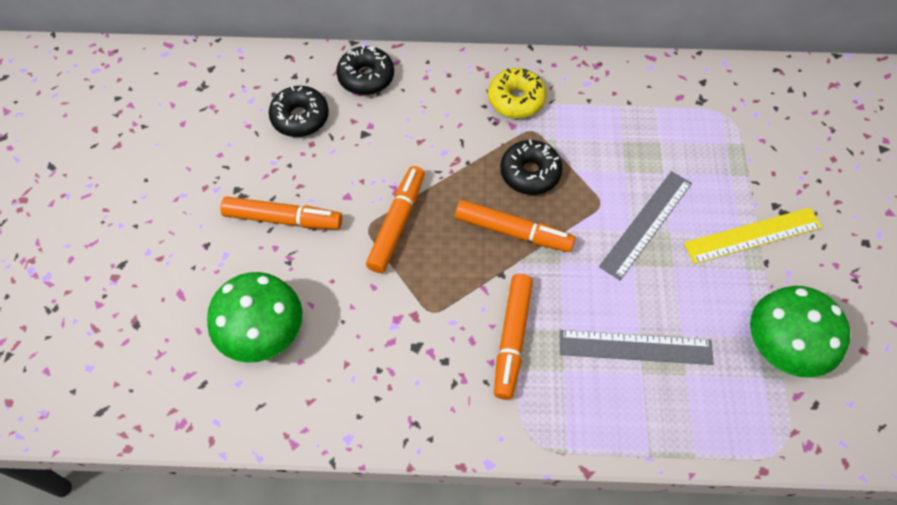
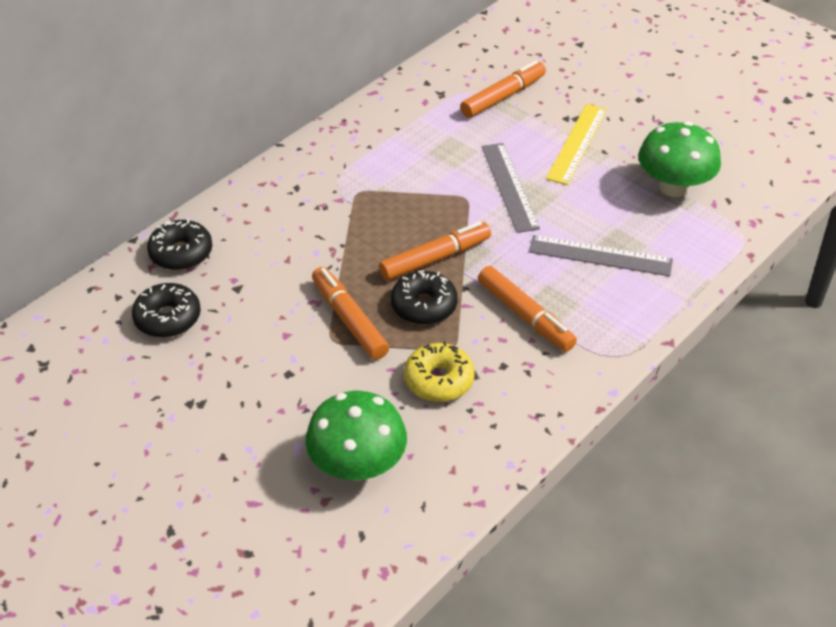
camera: 50 degrees left, 15 degrees down
(283, 219) = (259, 389): orange marker -> orange marker (503, 97)
(516, 99) = (318, 183): yellow donut -> yellow donut (439, 380)
(530, 173) = (395, 217): black donut -> black donut (424, 306)
(635, 347) = (600, 256): grey ruler -> grey ruler turned 60 degrees clockwise

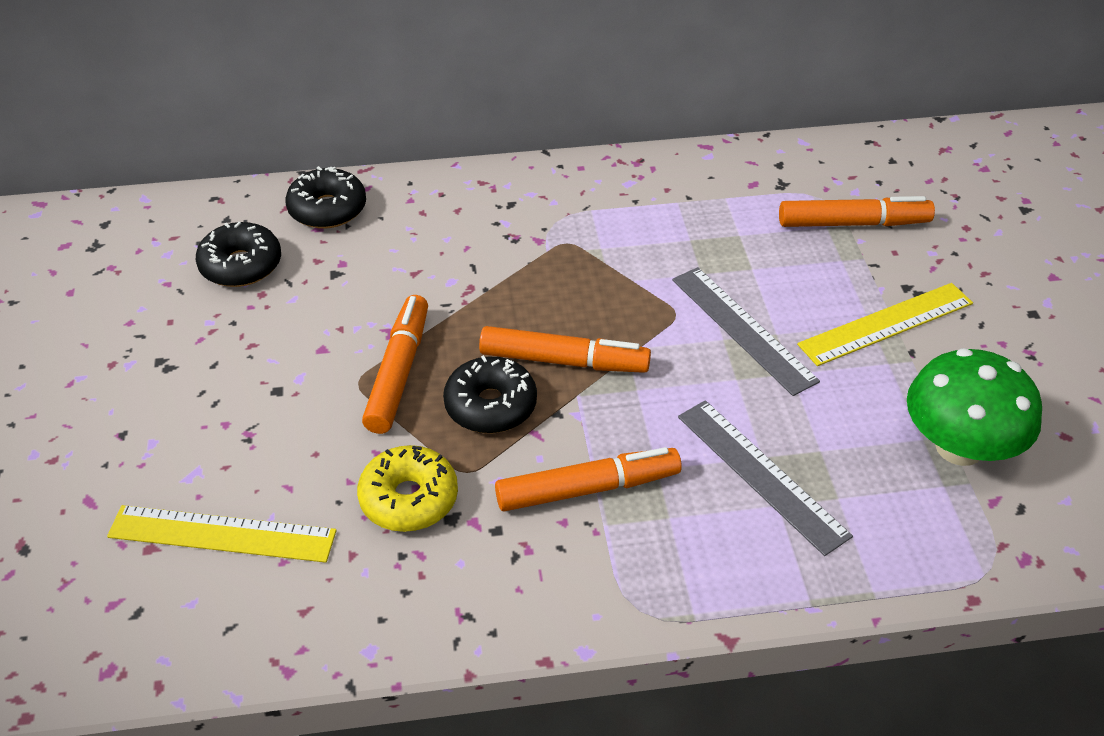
camera: 40 degrees right, 0 degrees up
(357, 465) = (222, 534): green mushroom -> yellow ruler
(509, 186) = (743, 329): grey ruler -> grey ruler turned 60 degrees counterclockwise
(525, 316) = (587, 489): orange marker -> orange marker turned 105 degrees counterclockwise

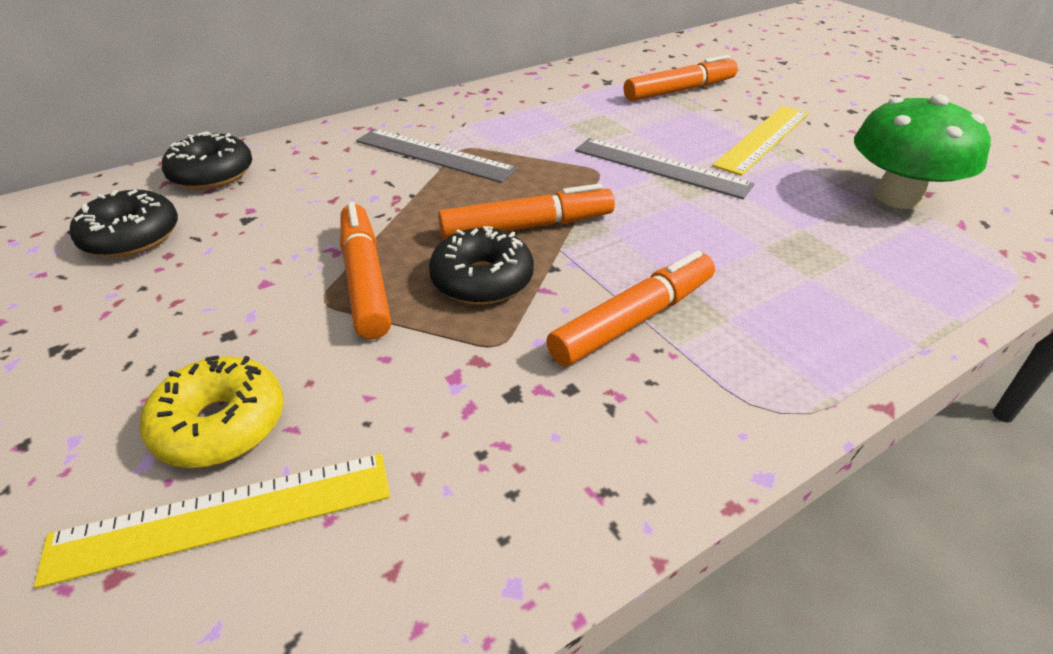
camera: 25 degrees left, 5 degrees down
(409, 499) = (451, 391): yellow donut -> yellow donut (220, 425)
(761, 474) = (775, 260): grey ruler -> grey ruler (434, 155)

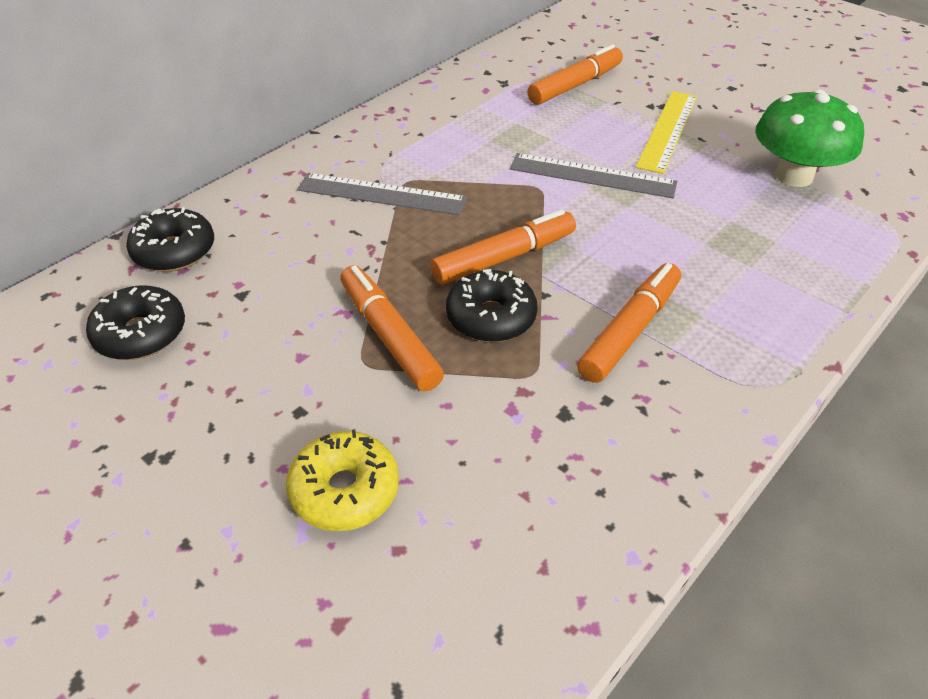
camera: 15 degrees left, 5 degrees up
(223, 516) = (394, 559): yellow ruler -> none

